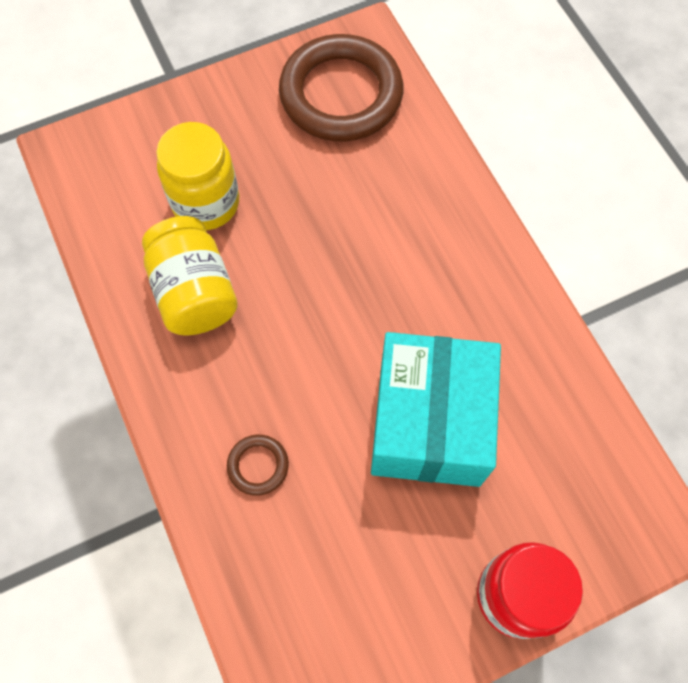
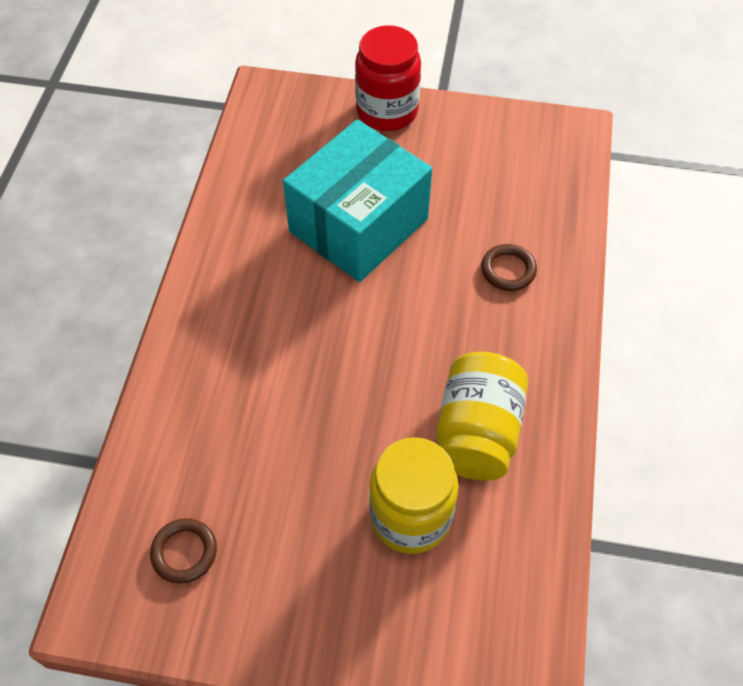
camera: 145 degrees left, 10 degrees down
(341, 94) = (184, 552): brown ring -> brown ring, size x0.42

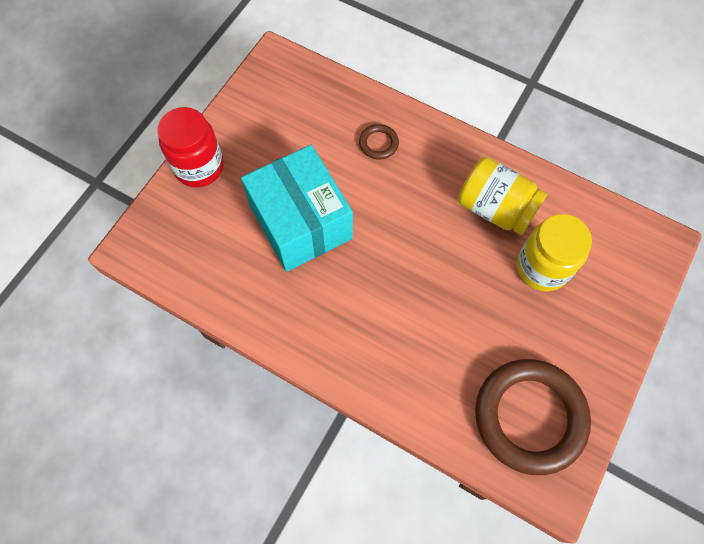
camera: 70 degrees left, 10 degrees up
(184, 552) = (529, 417): brown ring -> brown ring, size x2.40

